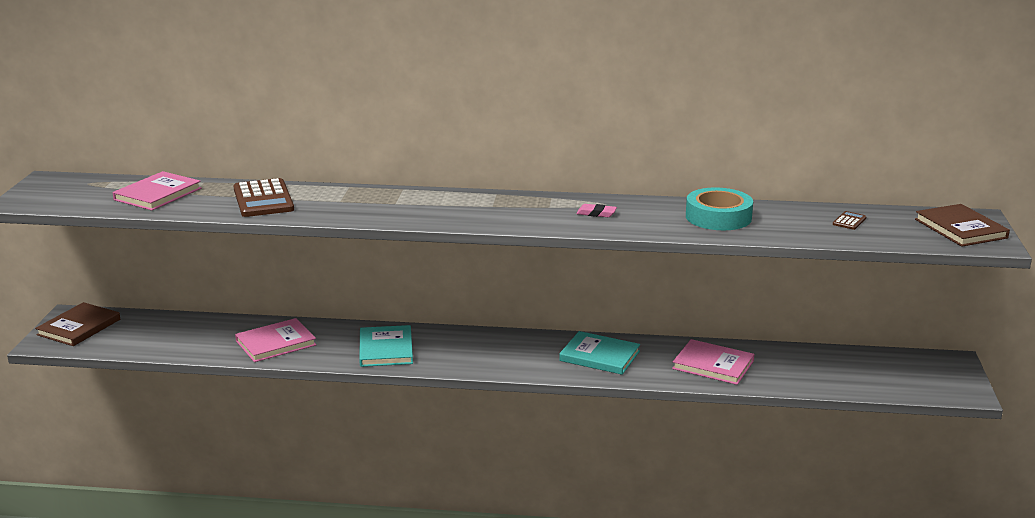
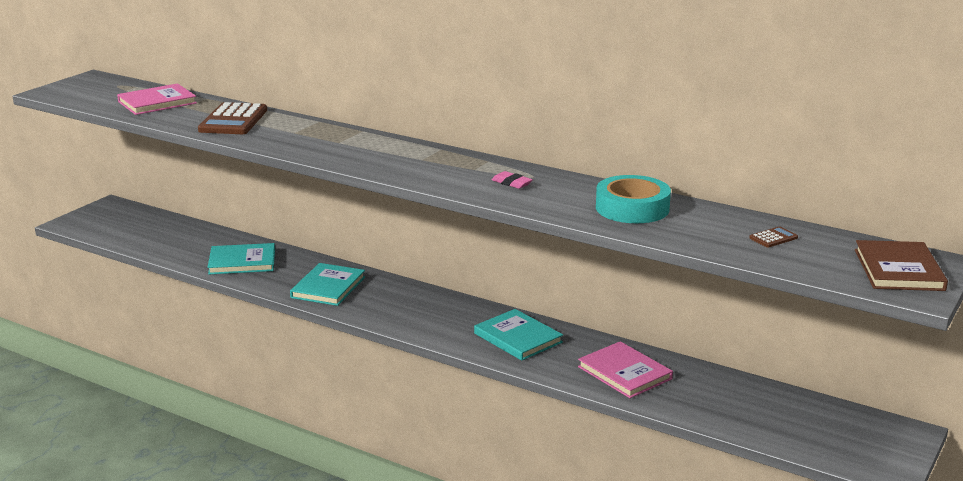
camera: 25 degrees right, 0 degrees up
(79, 327) = (106, 216): brown book -> none
(275, 343) = (242, 262): pink book -> turquoise book

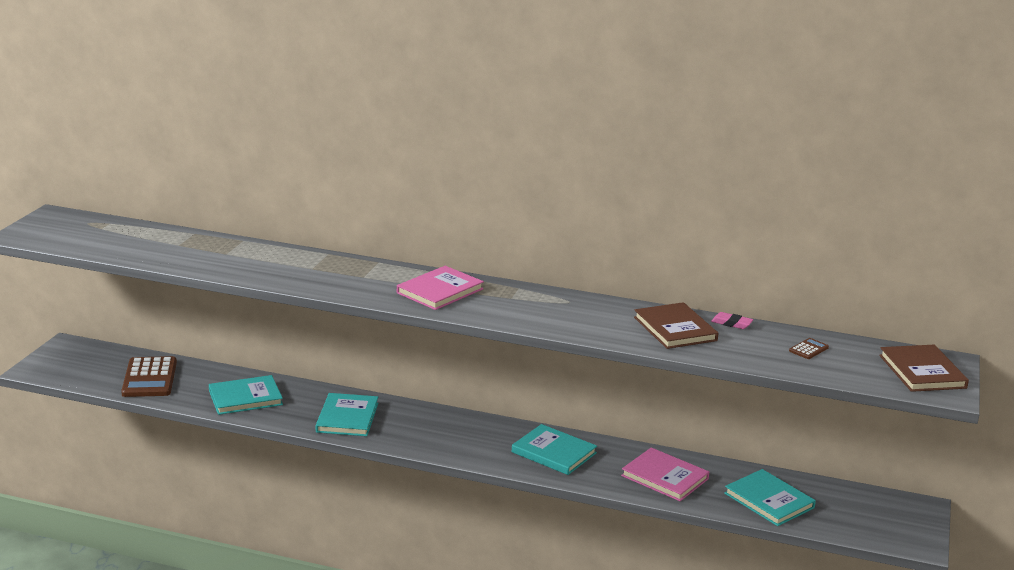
camera: 15 degrees left, 0 degrees up
(157, 102) = (146, 241): pink book -> pink book (440, 291)
(233, 120) = (241, 258): brown calculator -> brown calculator (149, 378)
(511, 183) = (554, 310): pink eraser -> pink eraser (731, 323)
(632, 208) = (675, 329): turquoise tape -> brown book
(730, 407) = (769, 500): none -> turquoise book

